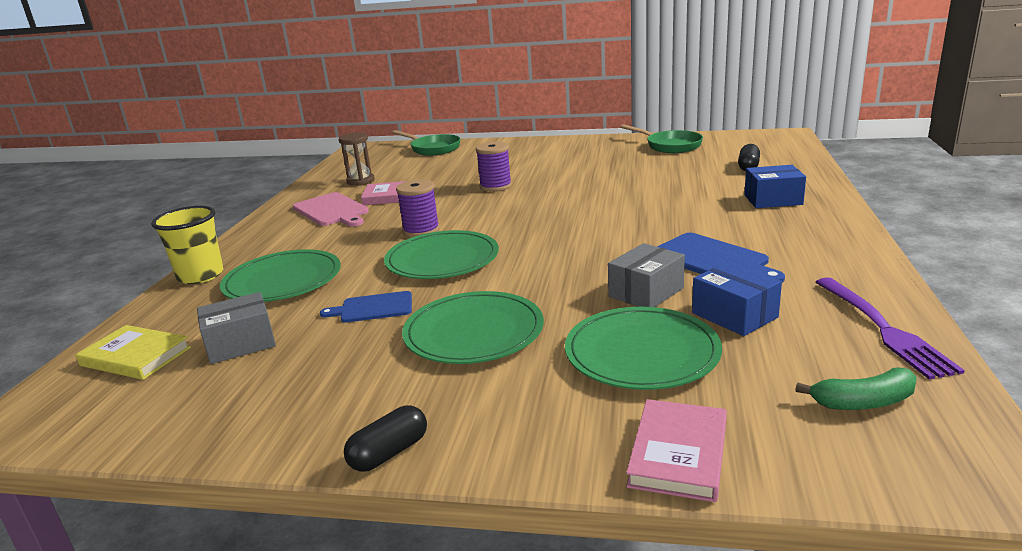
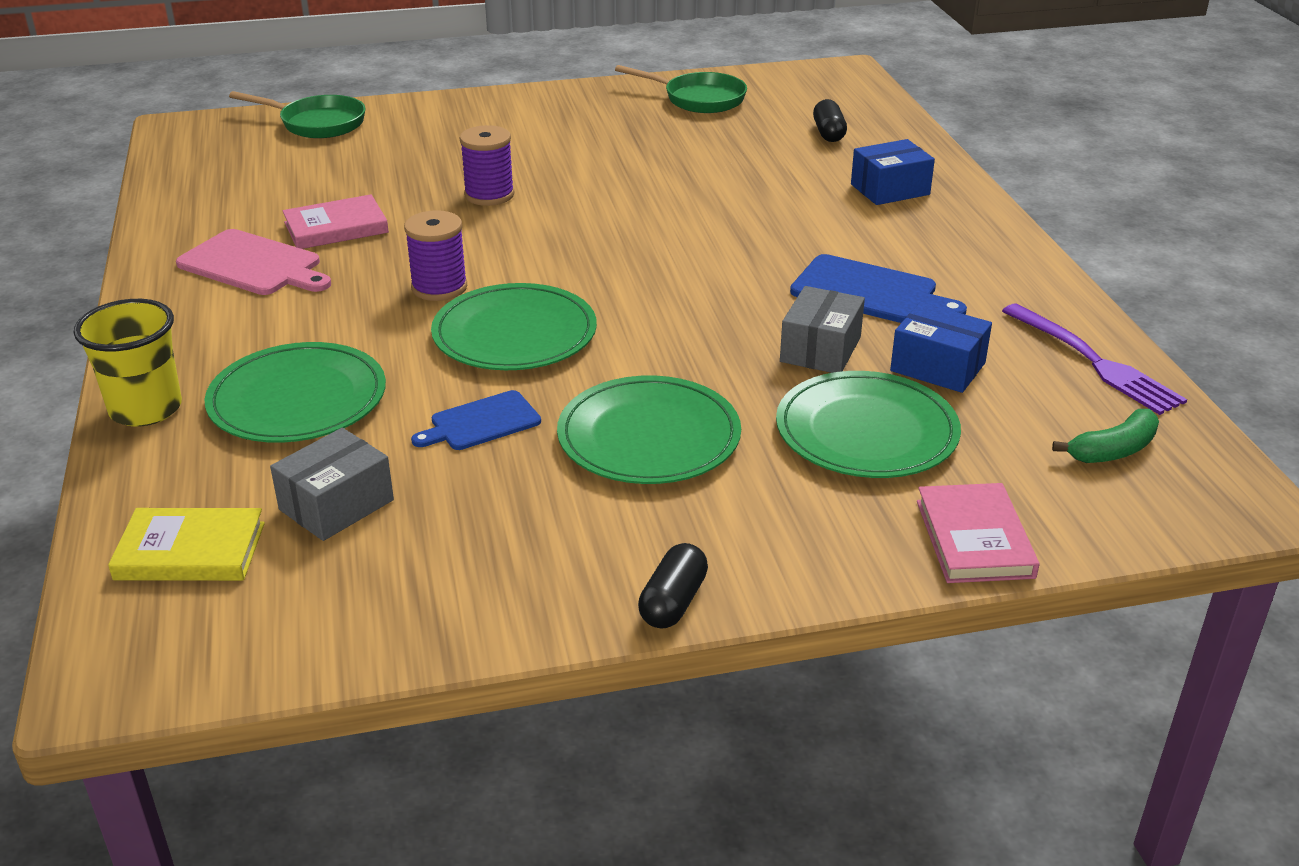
camera: 25 degrees left, 10 degrees up
(360, 181) = (248, 201): brown hourglass -> none

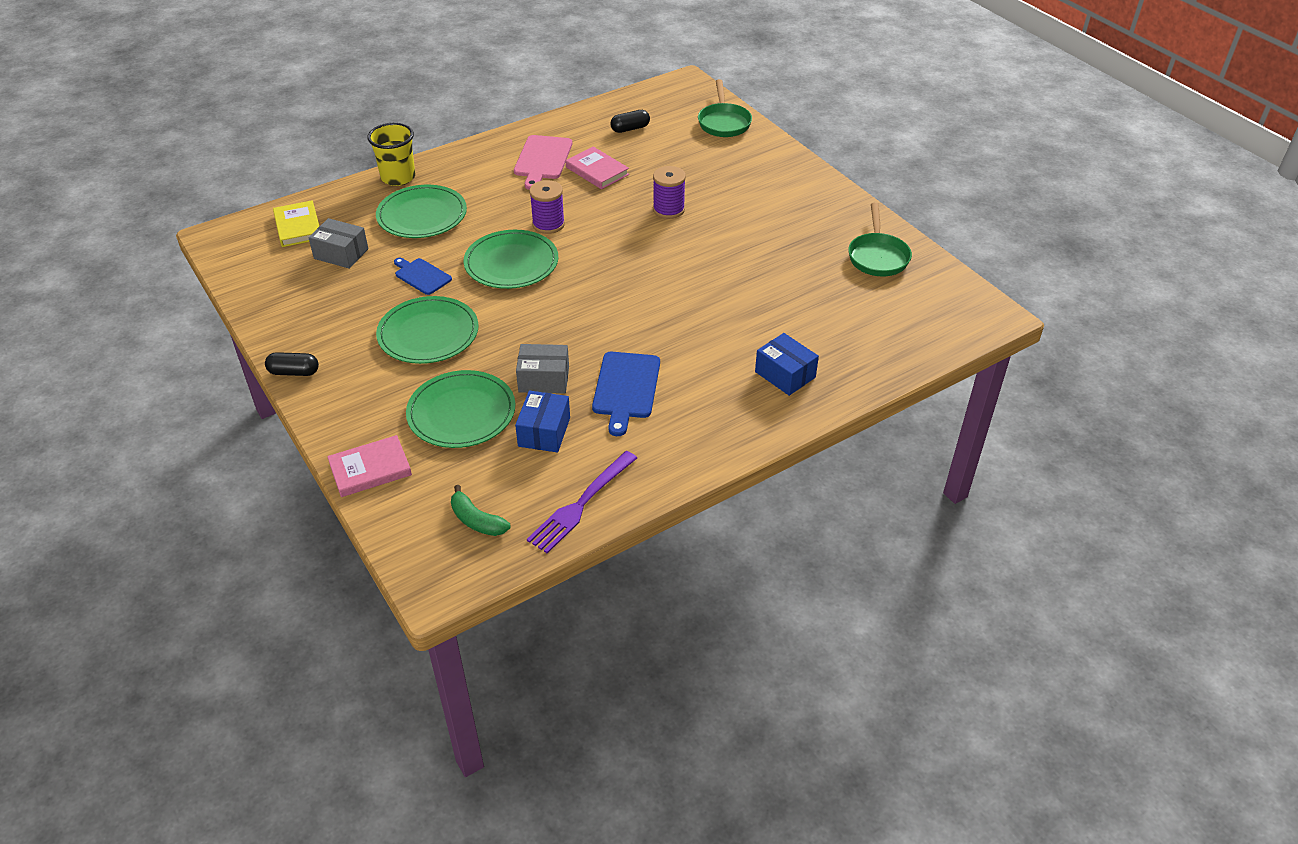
camera: 70 degrees right, 10 degrees up
(828, 133) = (863, 329): black capsule -> black capsule (630, 128)

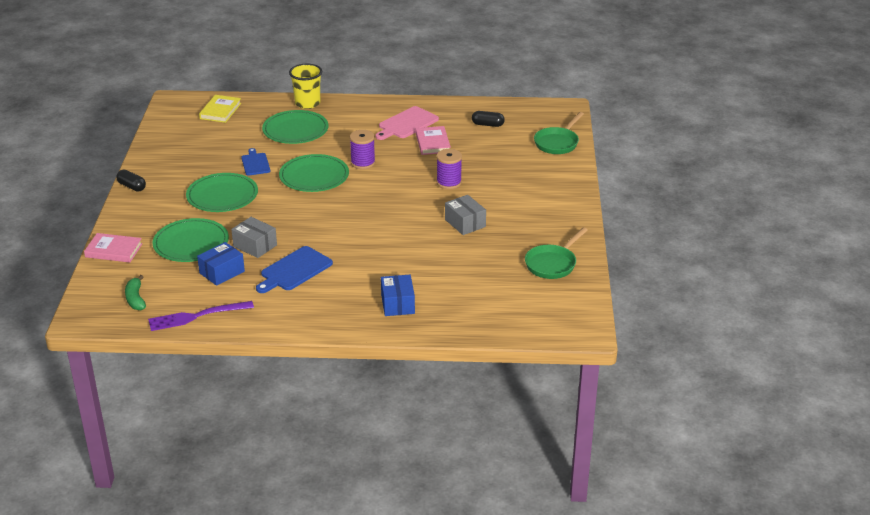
camera: 35 degrees right, 10 degrees down
(341, 254) = (226, 134): grey box -> grey box (465, 223)

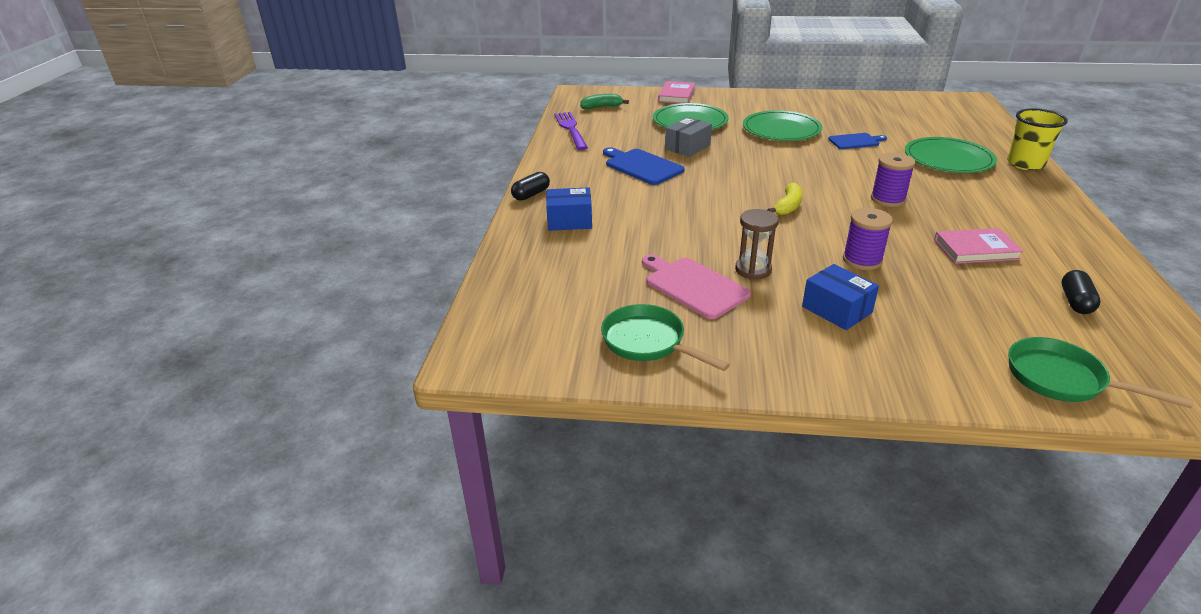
camera: 95 degrees right, 0 degrees up
(132, 186) = (786, 94): black capsule -> black capsule (531, 194)
(220, 111) = (965, 121): yellow book -> none
(222, 272) = (640, 135): blue box -> blue box (837, 309)
(314, 176) = (840, 171): green plate -> none
(373, 203) = (788, 206): none -> yellow banana
(406, 124) = (1021, 230): pink cutting board -> pink cutting board (694, 286)
(465, 223) = (753, 270): grey box -> brown hourglass

